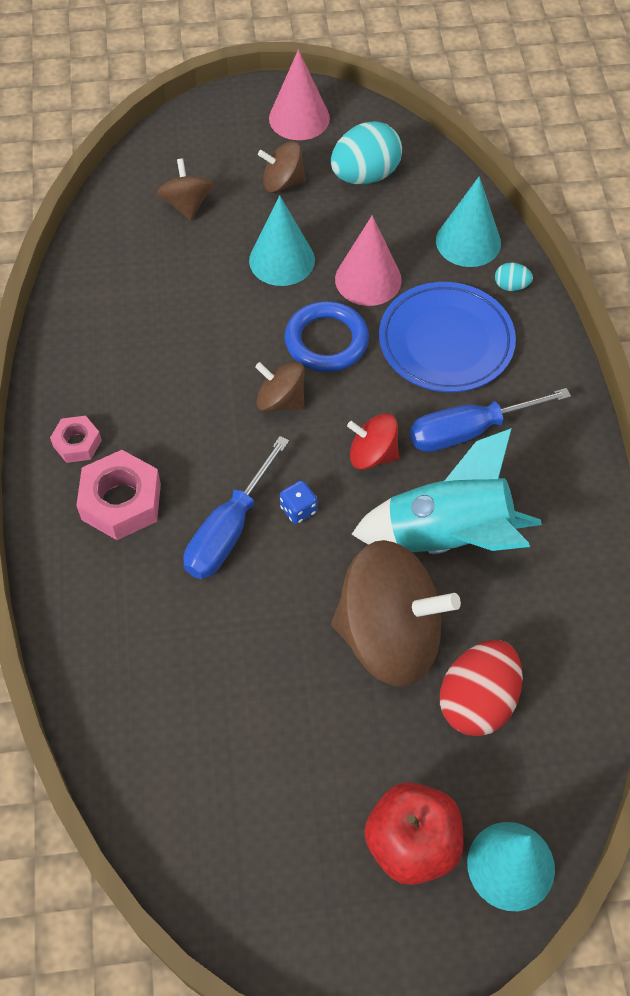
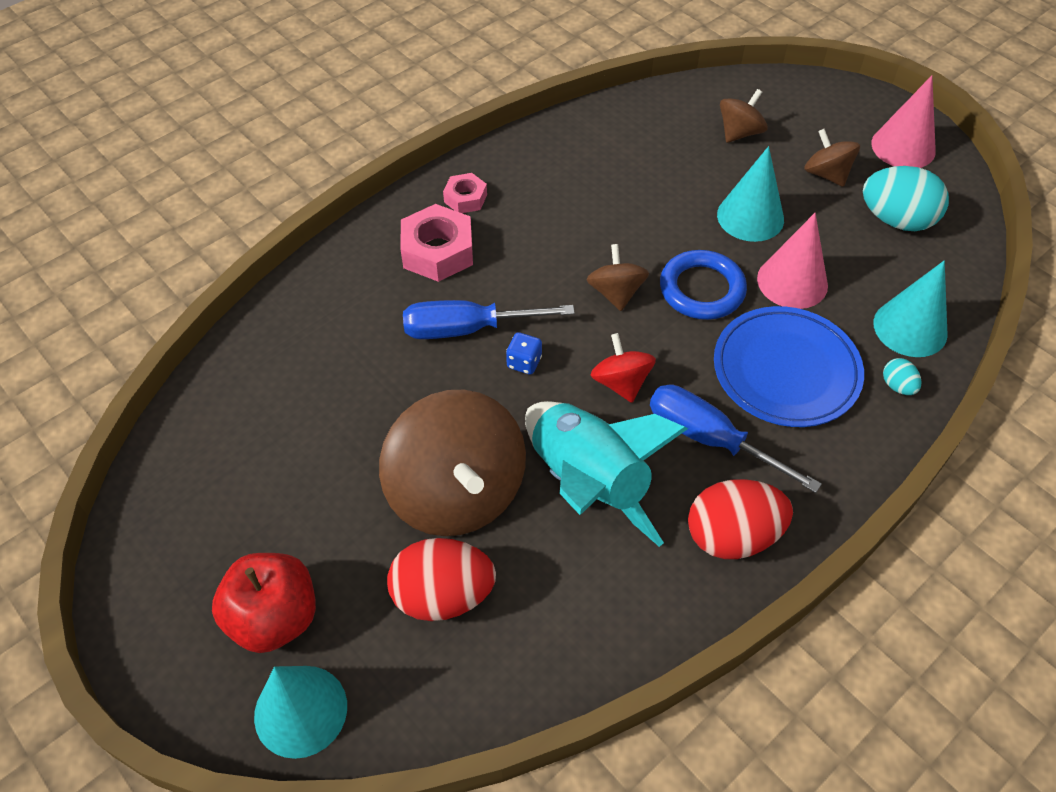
camera: 55 degrees right, 5 degrees down
(560, 473) = (732, 536): none -> red egg

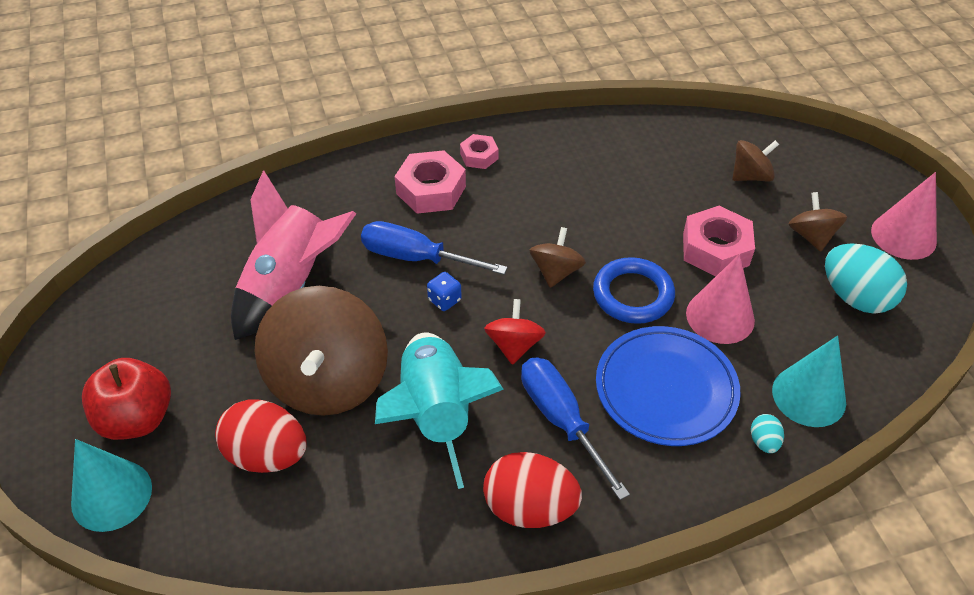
camera: 25 degrees right, 5 degrees down
(352, 408) = (290, 286): none -> pink rocket
(750, 217) = (715, 249): turquoise cone -> pink nut

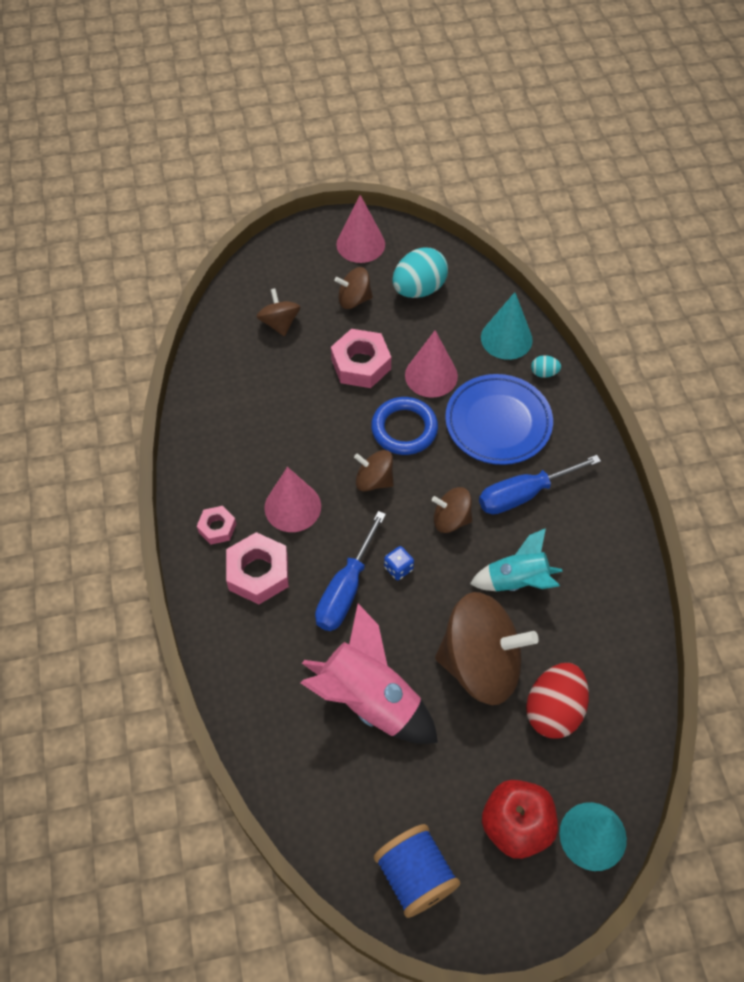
camera: 85 degrees left, 10 degrees up
(102, 333) = (415, 876): none -> blue spool
(436, 414) = (517, 581): turquoise rocket -> turquoise rocket, size x0.64
(511, 208) = (292, 507): none -> pink cone
(514, 345) = (451, 519): red spinning top -> brown spinning top
(529, 508) = (598, 523): red egg -> none

